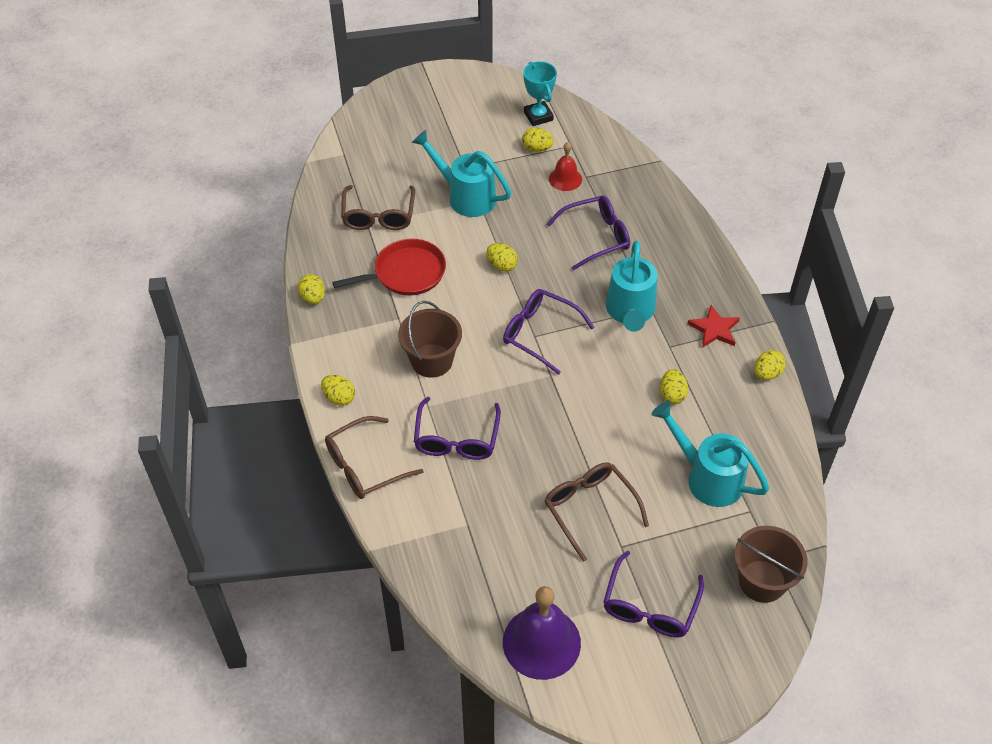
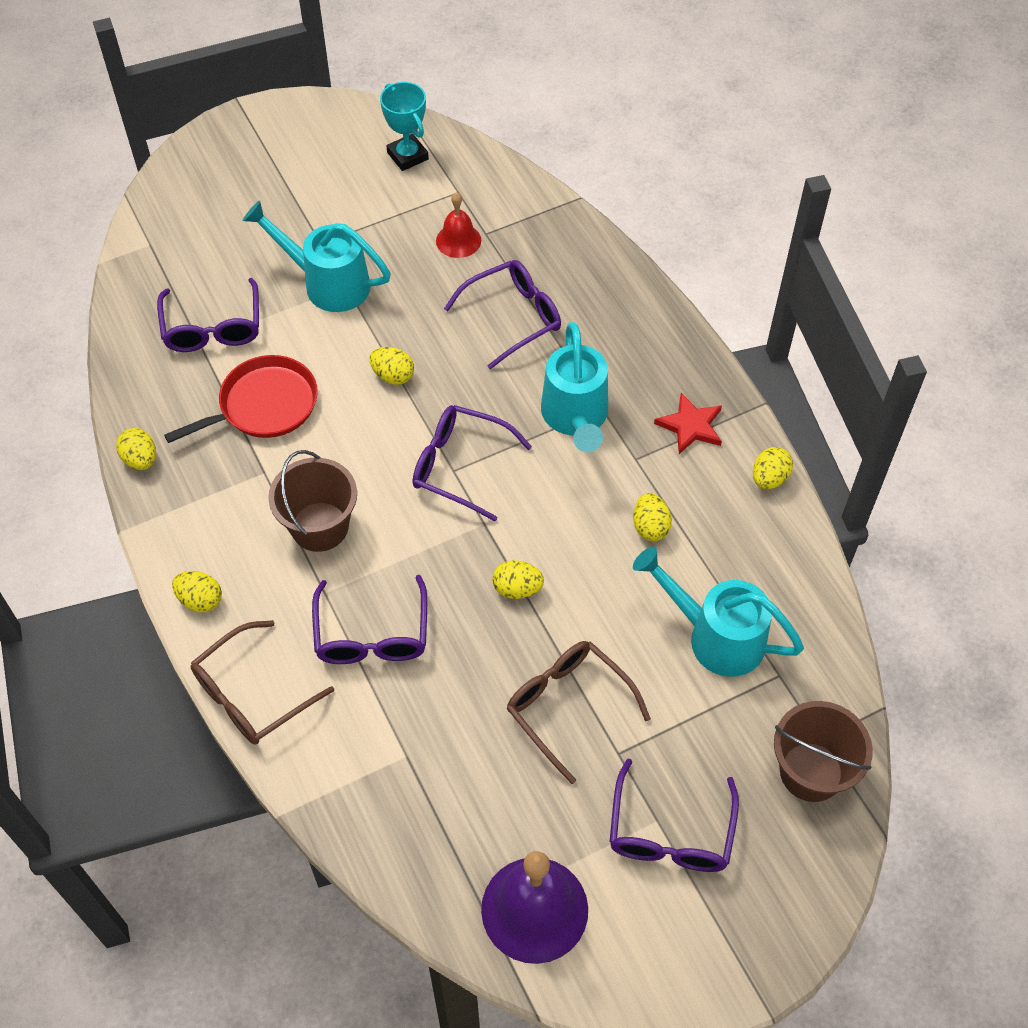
camera: 10 degrees left, 5 degrees up
(378, 216) = (213, 327): brown glasses -> purple glasses
(537, 149) = (413, 202): yellow egg -> yellow egg (517, 589)

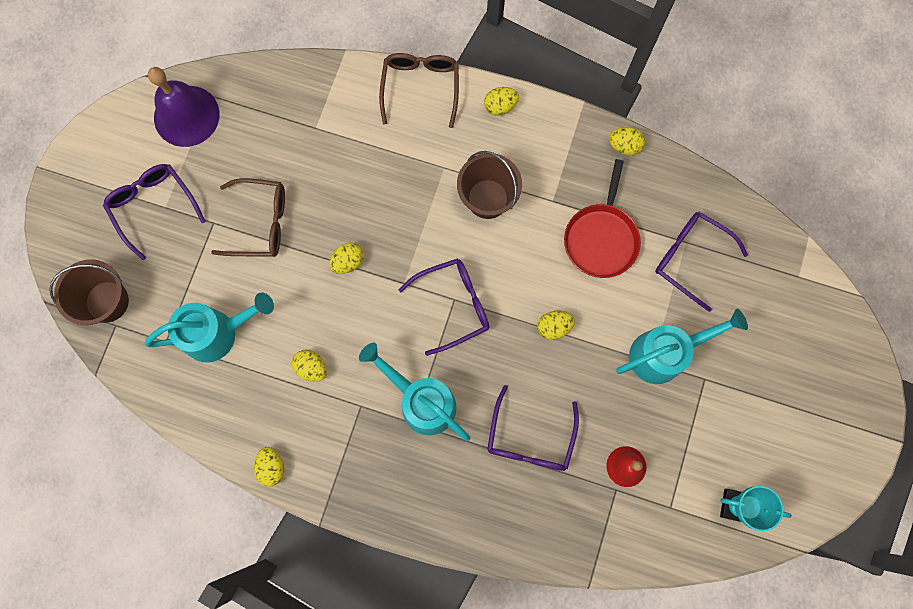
camera: 135 degrees right, 20 degrees up
(372, 634) = (396, 169): purple glasses -> none
(690, 426) = (349, 461): red star -> none

